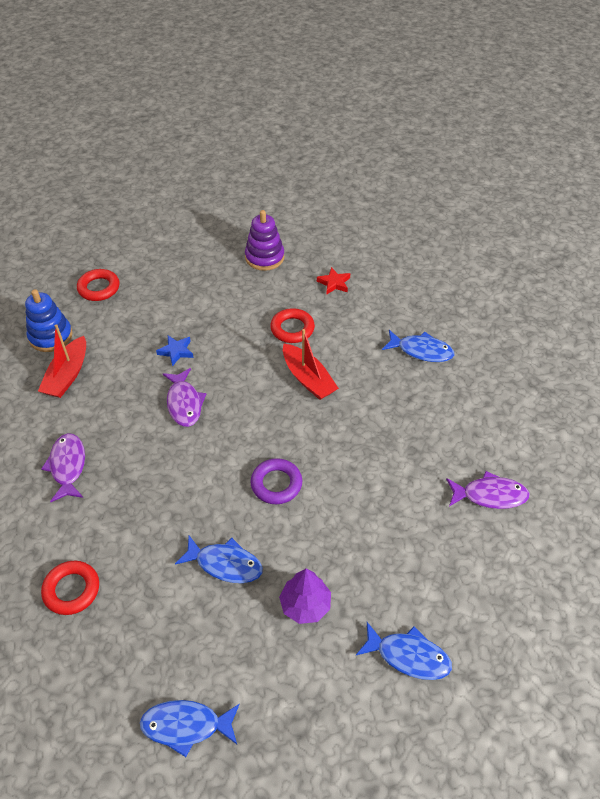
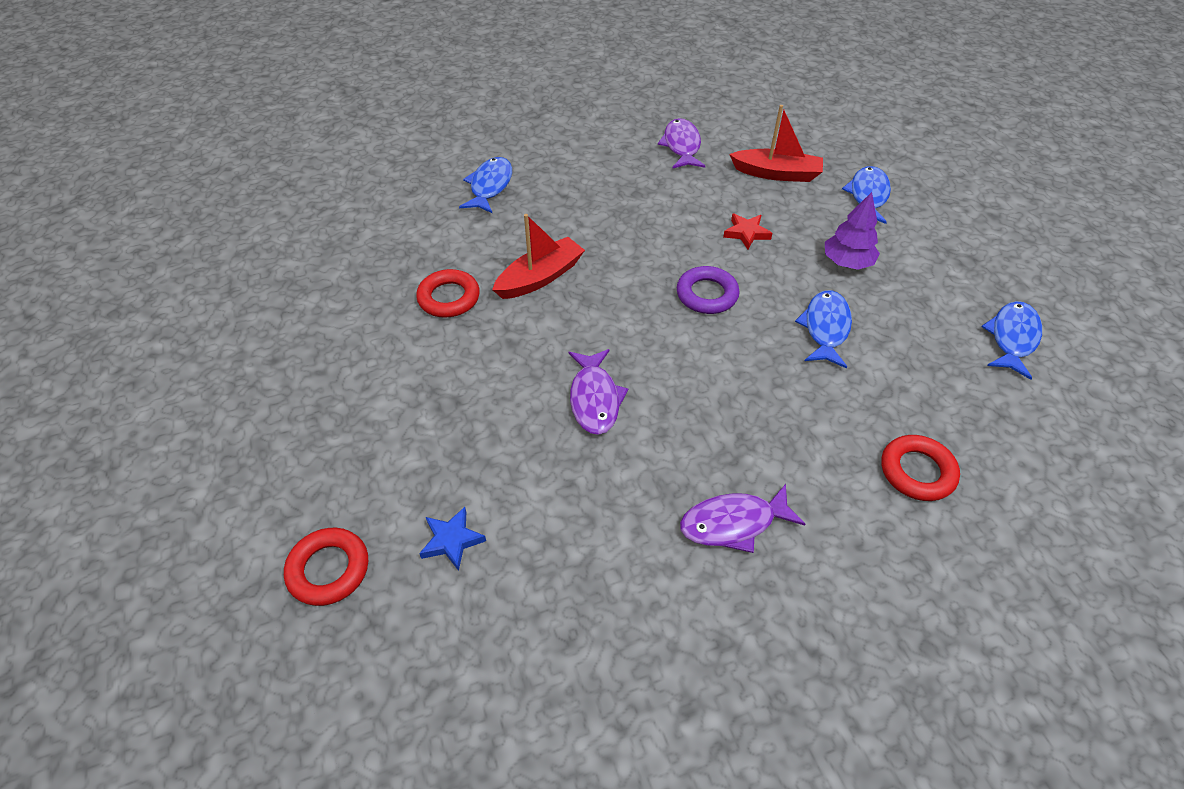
camera: 95 degrees left, 0 degrees up
(51, 336) = (456, 625): blue stacking toy -> none
(67, 375) = (551, 570): red boat -> red boat (776, 173)
(176, 351) = (493, 424): blue star -> blue star (452, 540)
(184, 403) = (595, 399): purple fish -> purple fish turned 105 degrees clockwise
(186, 726) = (1012, 338): blue fish -> blue fish turned 150 degrees counterclockwise
(264, 257) = (289, 340): purple stacking toy -> none
(334, 283) = (360, 262): red star -> red star (746, 233)

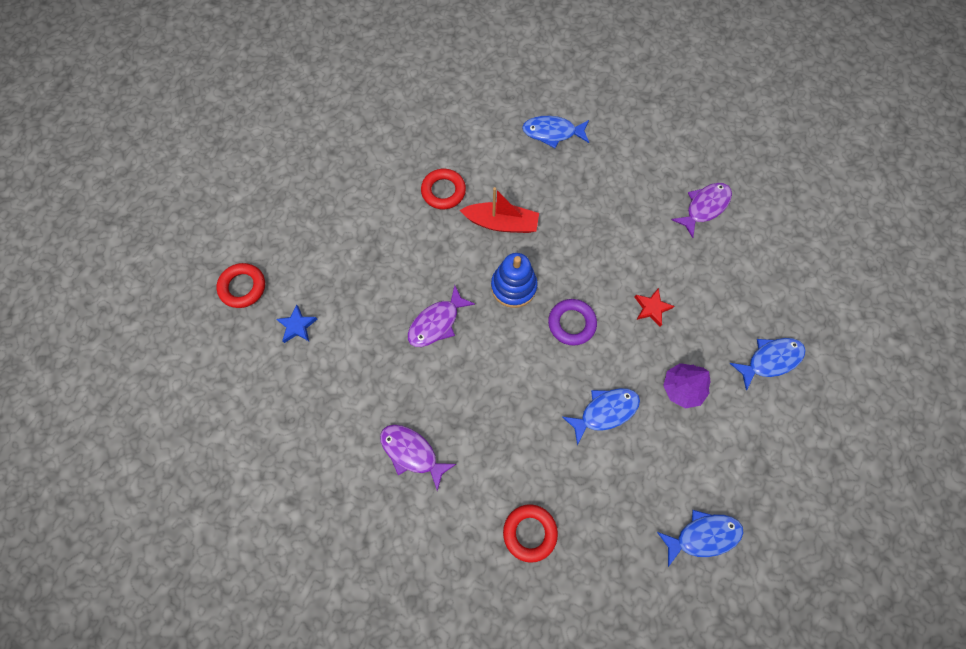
camera: 50 degrees right, 20 degrees up
(490, 186) = (552, 133): blue fish -> blue fish turned 150 degrees counterclockwise
(620, 311) = (513, 286): none -> blue stacking toy
(776, 173) = (735, 286): red boat -> none

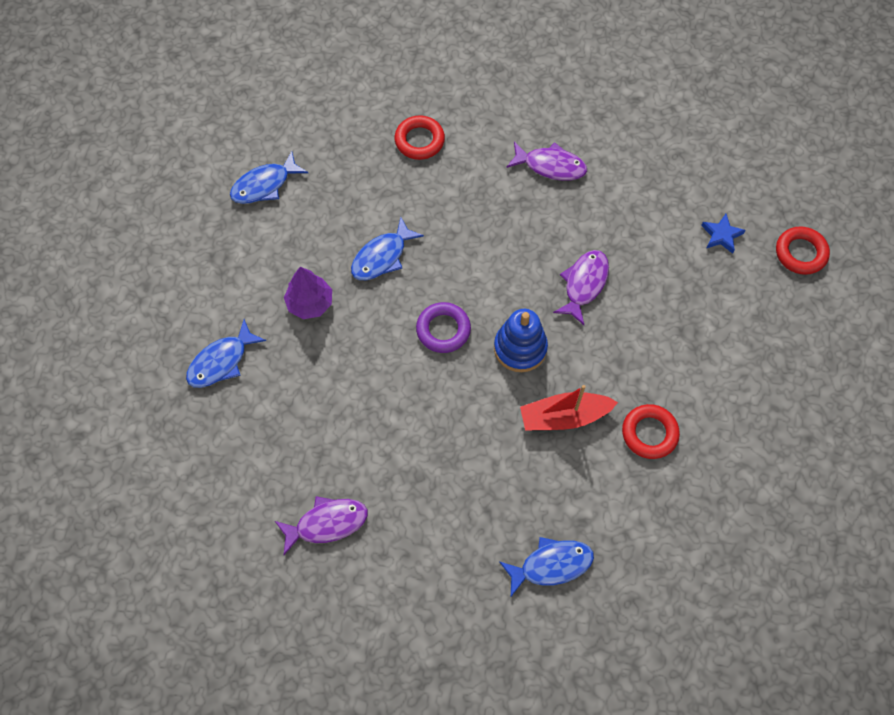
camera: 160 degrees right, 5 degrees down
(651, 308) = (361, 375): red star -> none
(704, 207) = (327, 523): purple fish -> purple fish turned 135 degrees counterclockwise

